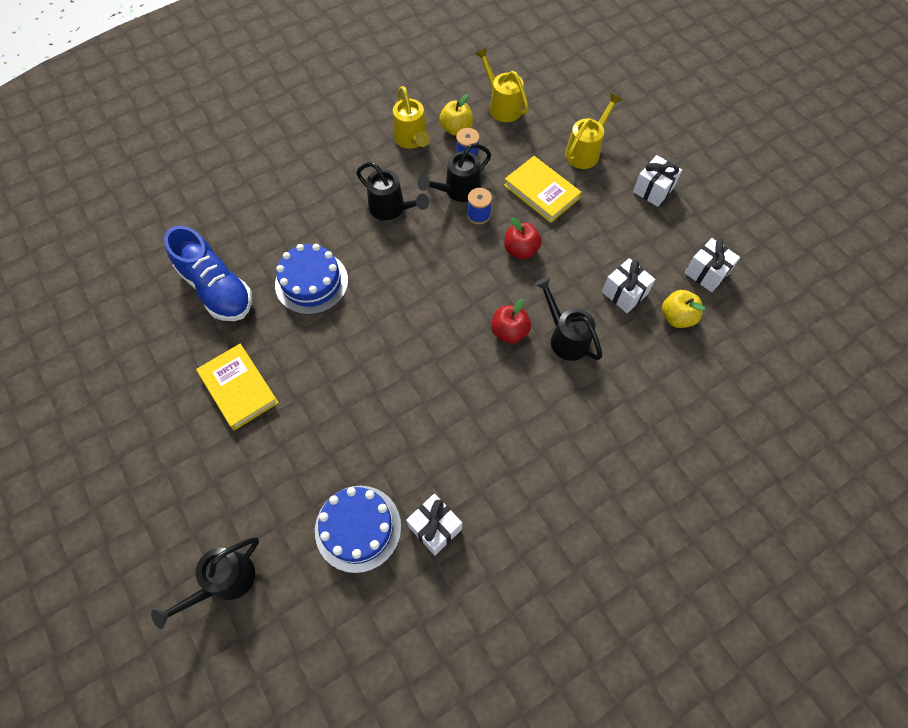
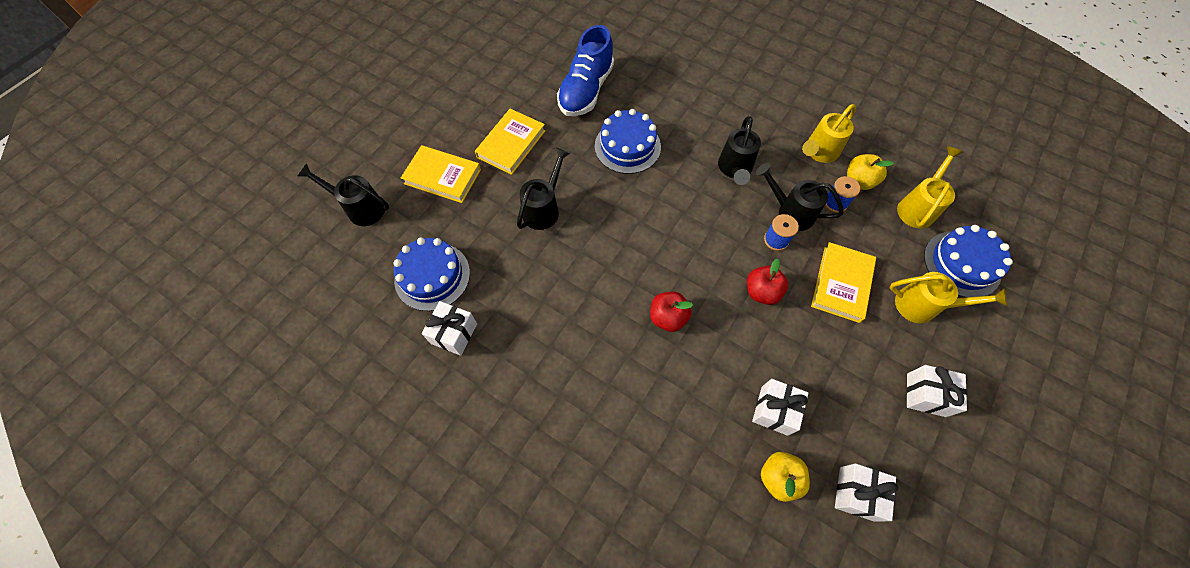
camera: 65 degrees right, 0 degrees up
(237, 475) = (442, 176): none -> yellow book
(564, 108) = (962, 264): none -> blue cake
(565, 337) = (690, 371): black watering can -> black watering can (543, 209)

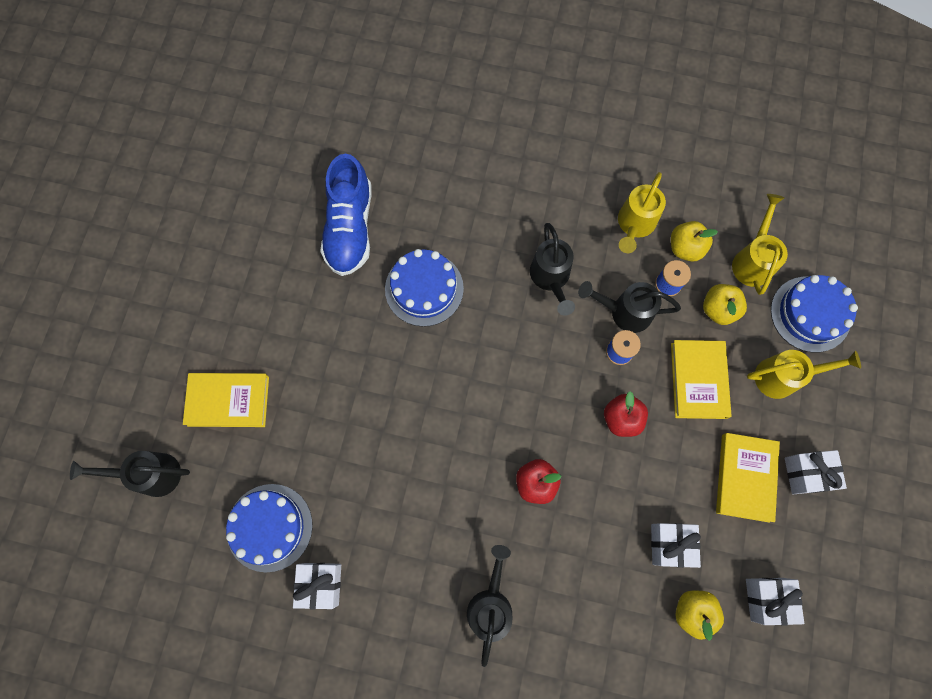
camera: 20 degrees left, 10 degrees up
(511, 144) = (290, 330): yellow book -> yellow book (745, 477)
(543, 209) = (359, 401): black watering can -> black watering can (490, 605)
(875, 235) = (718, 309): none -> yellow apple

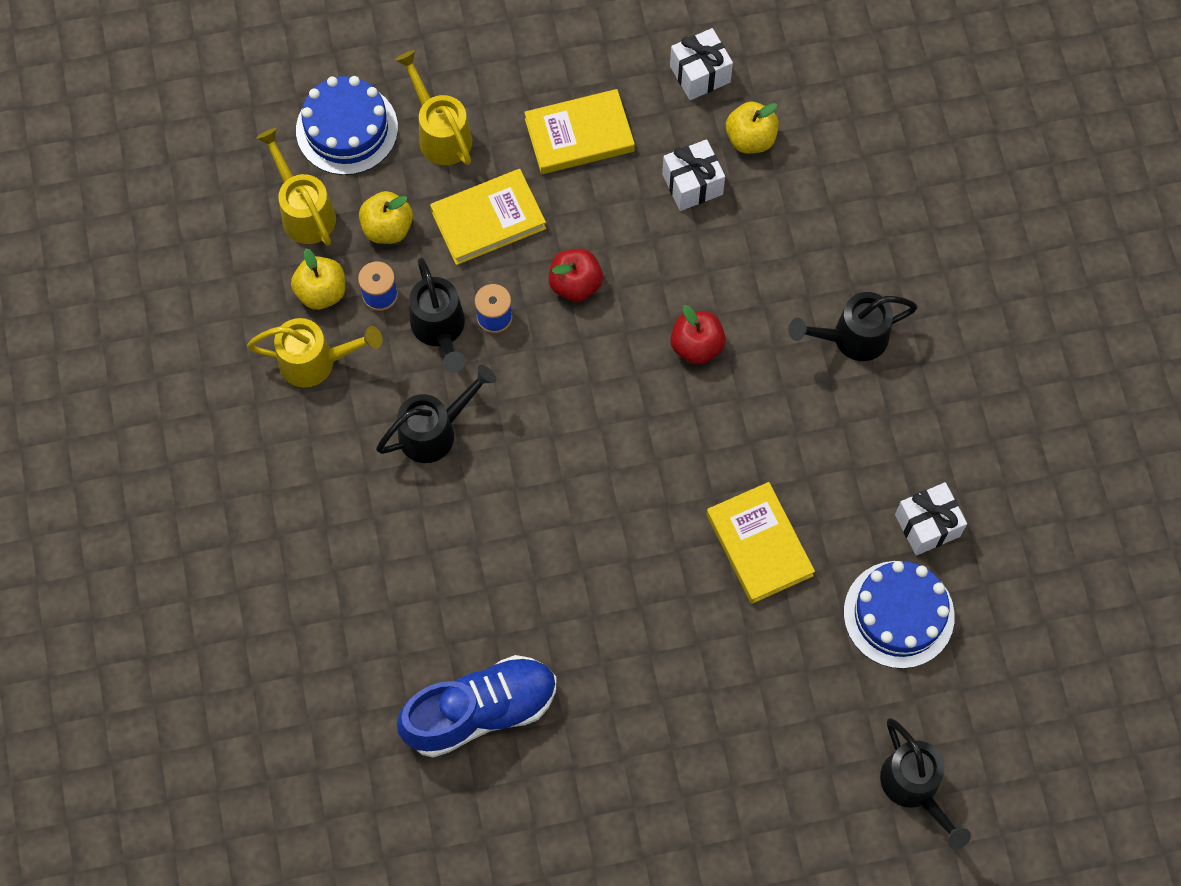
camera: 115 degrees left, 5 degrees down
(228, 401) = (780, 744): yellow book -> yellow book (759, 545)
(424, 288) = (520, 577): blue cake -> none
(752, 261) = (304, 212): yellow watering can -> yellow watering can turned 75 degrees clockwise
(806, 474) = (544, 77): white gift -> none

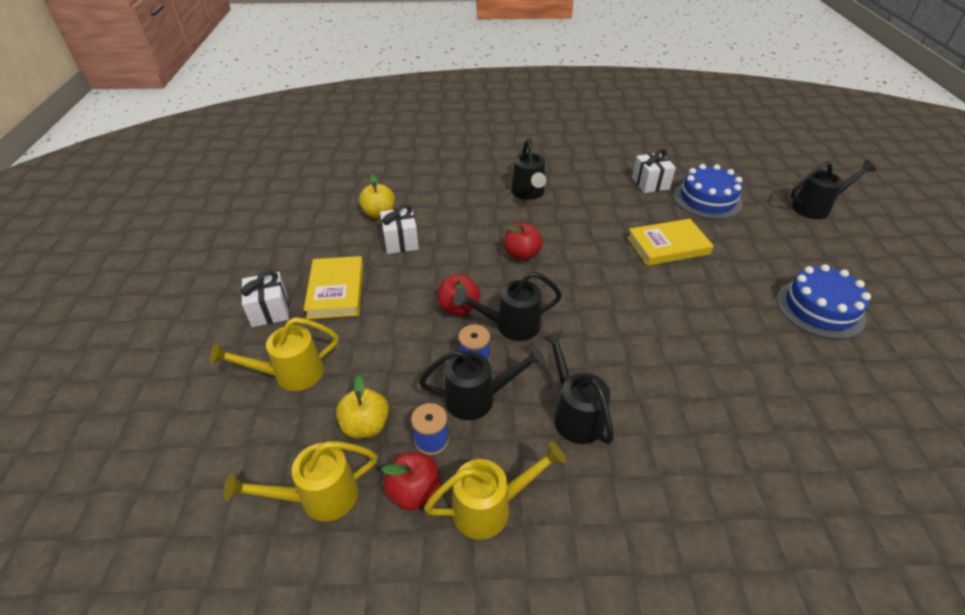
camera: 80 degrees left, 25 degrees down
(315, 362) = (490, 507): yellow watering can -> yellow watering can turned 60 degrees clockwise
(321, 292) = (414, 492): yellow apple -> red apple
(347, 129) = (247, 446): blue cake -> blue cake (820, 308)
(480, 711) = (834, 414): blue shoe -> none
(488, 220) = (385, 352): yellow book -> none
(556, 349) = (511, 325): none -> black watering can
(700, 74) = (320, 228): white gift -> white gift (270, 310)

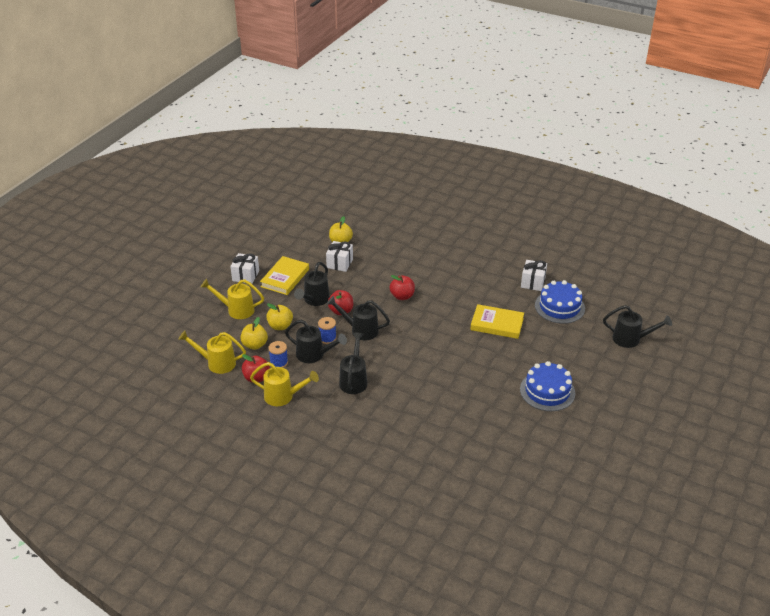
camera: 30 degrees right, 5 degrees down
(385, 371) = (280, 326): none -> yellow apple
(528, 193) = (443, 261): black watering can -> black watering can (314, 300)

